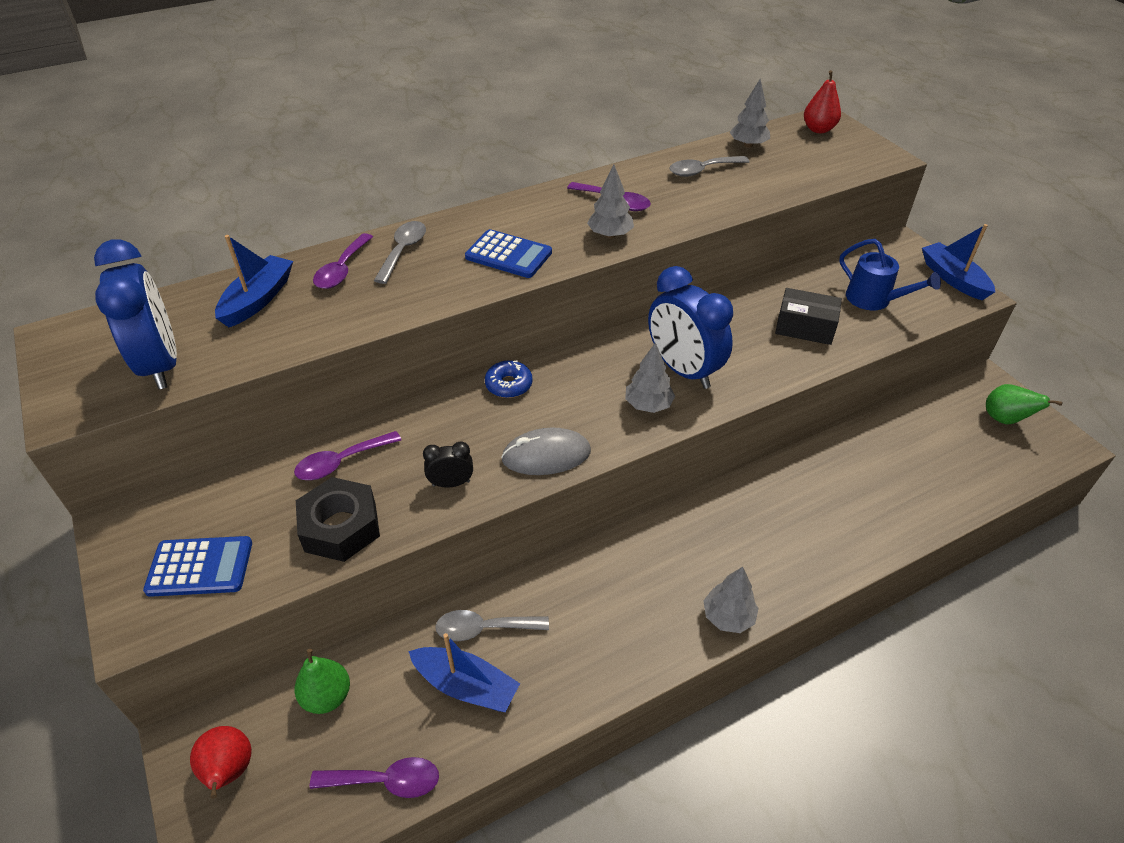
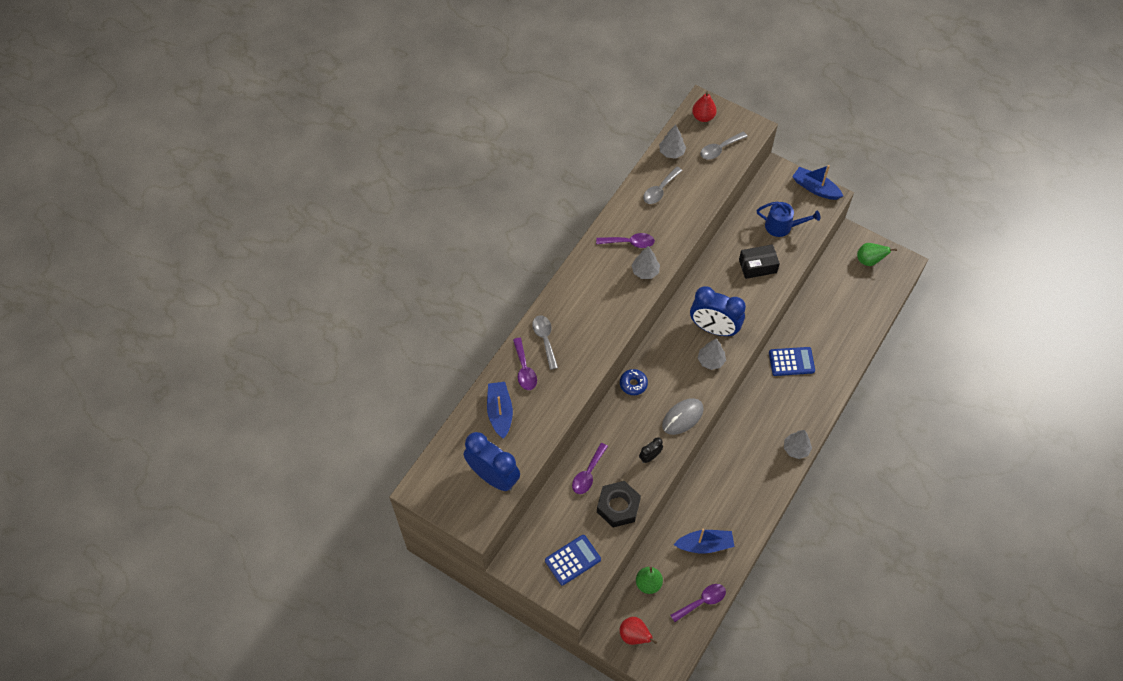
camera: 30 degrees left, 15 degrees up
(483, 629) = (693, 515): grey spoon -> grey spoon (719, 149)
(508, 255) = (603, 314): blue calculator -> blue calculator (791, 362)

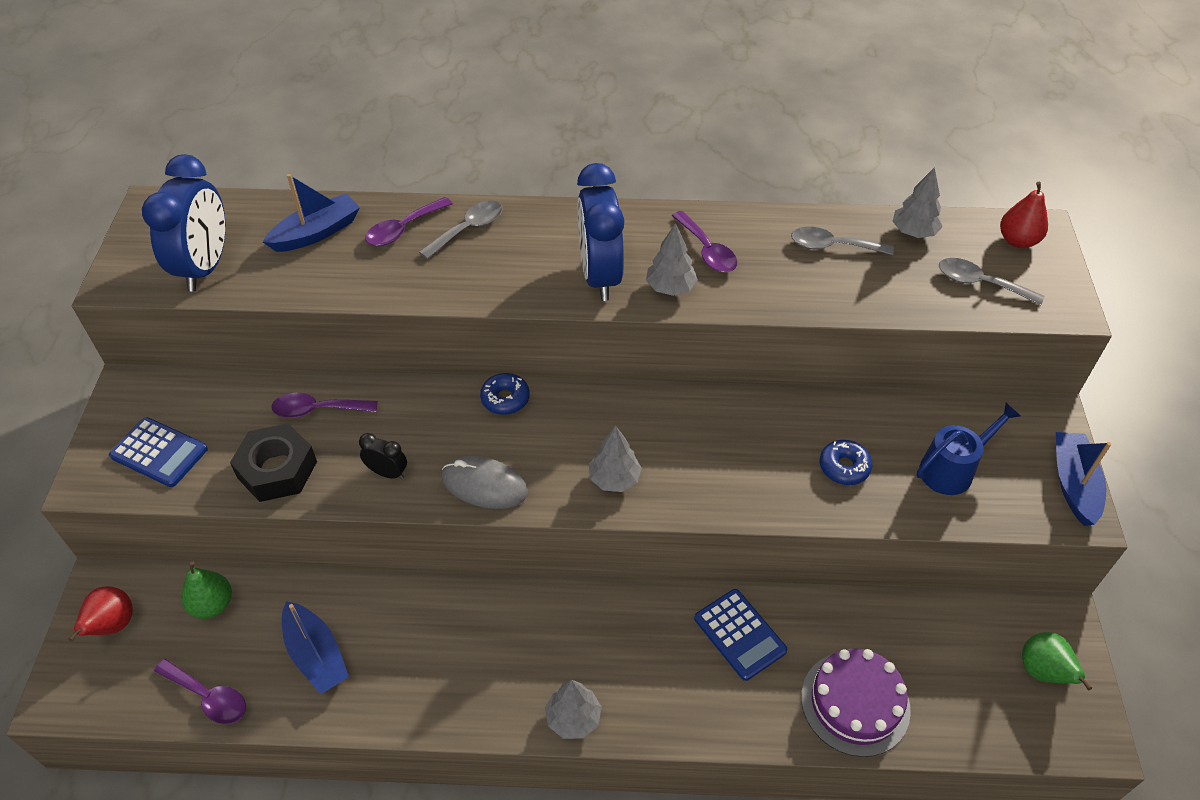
camera: 60 degrees right, 10 degrees down
(714, 328) = (677, 457): blue clock -> blue clock (600, 276)
(757, 266) = (844, 467): black box -> blue donut
(782, 226) = (952, 469): blue watering can -> blue watering can turned 105 degrees counterclockwise
(846, 337) = (855, 703): none -> purple cake

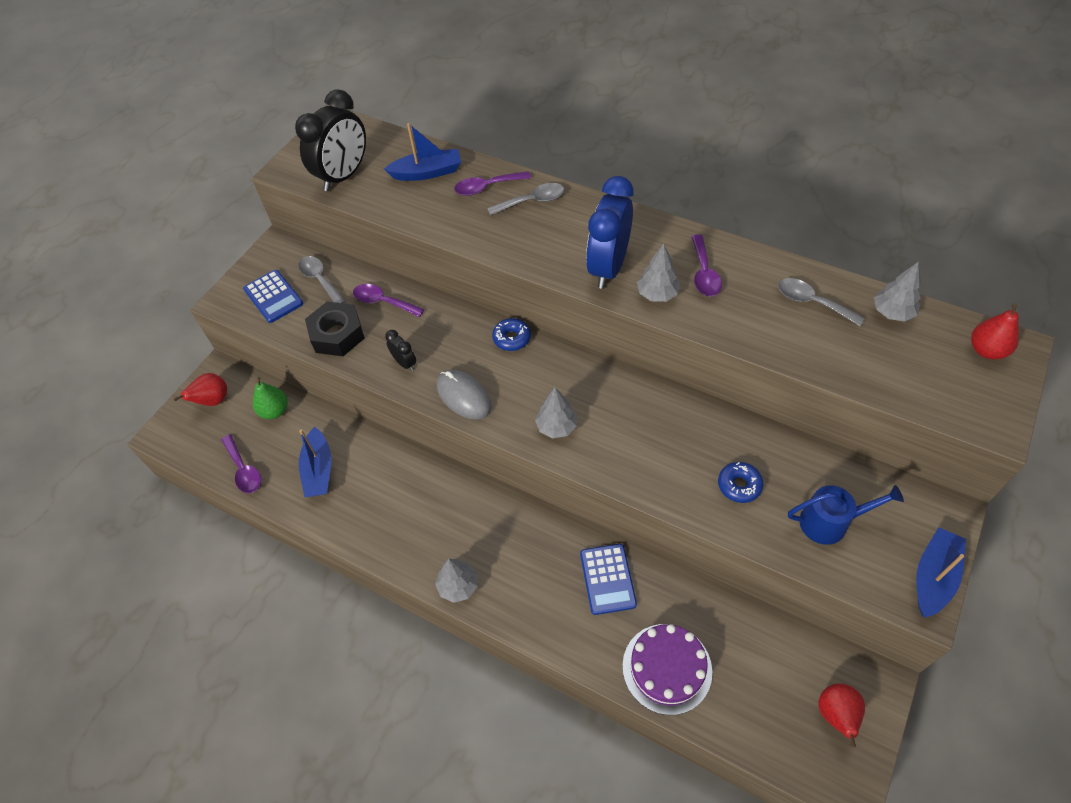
camera: 30 degrees right, 5 degrees up
(205, 267) = (343, 176): blue clock -> black clock
(980, 283) = (926, 376): grey spoon -> grey spoon (320, 279)
(1043, 672) = (836, 715): green pear -> red pear

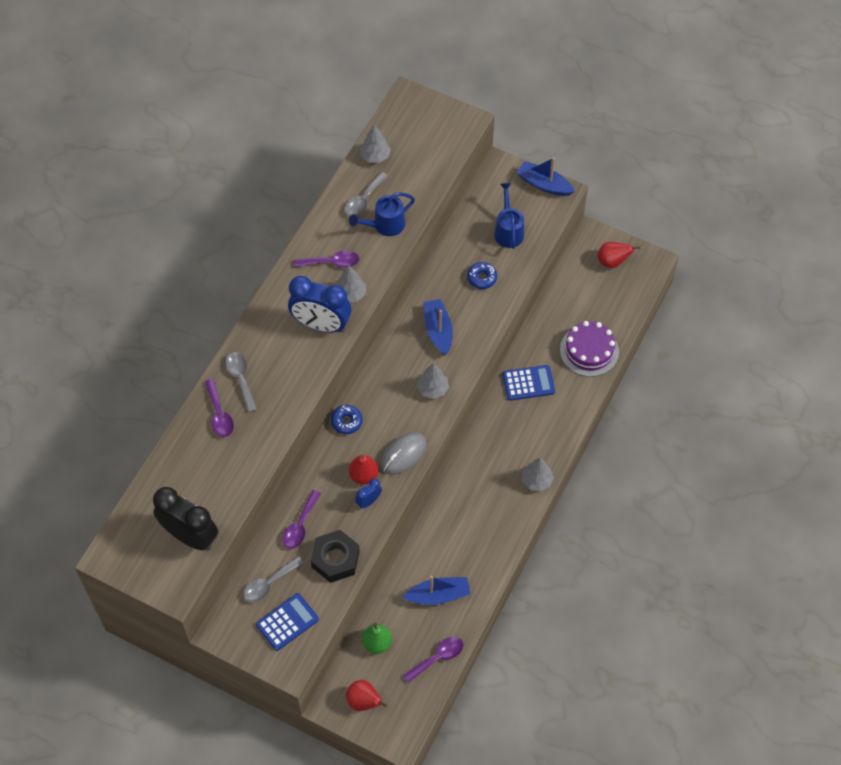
camera: 95 degrees left, 5 degrees up
(405, 363) = (368, 501): black clock -> blue clock
(427, 172) = (194, 464): blue boat -> blue boat (438, 330)
(774, 327) = (385, 225): none -> blue watering can
(986, 350) = (409, 112): red pear -> red pear (363, 475)

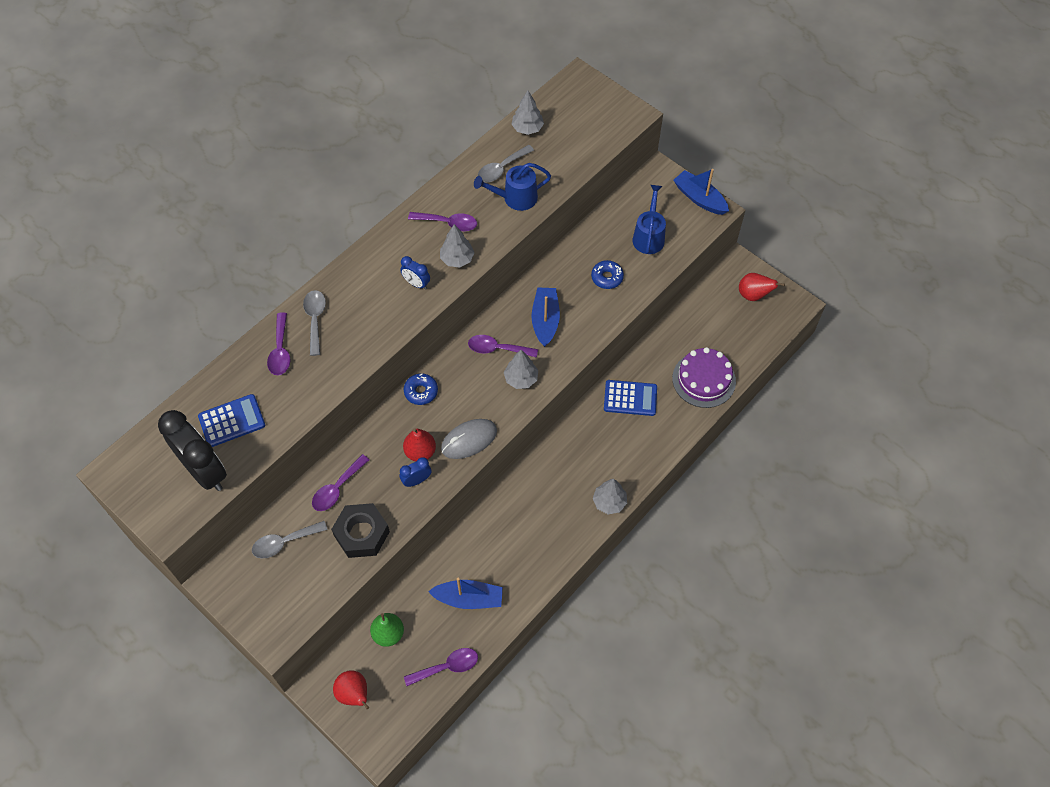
camera: 15 degrees right, 0 degrees up
(287, 622) = (289, 589): blue calculator -> blue calculator (232, 421)
(321, 325) = (416, 283): blue clock -> blue clock, size x0.46
(403, 366) = (497, 349): none -> purple spoon

